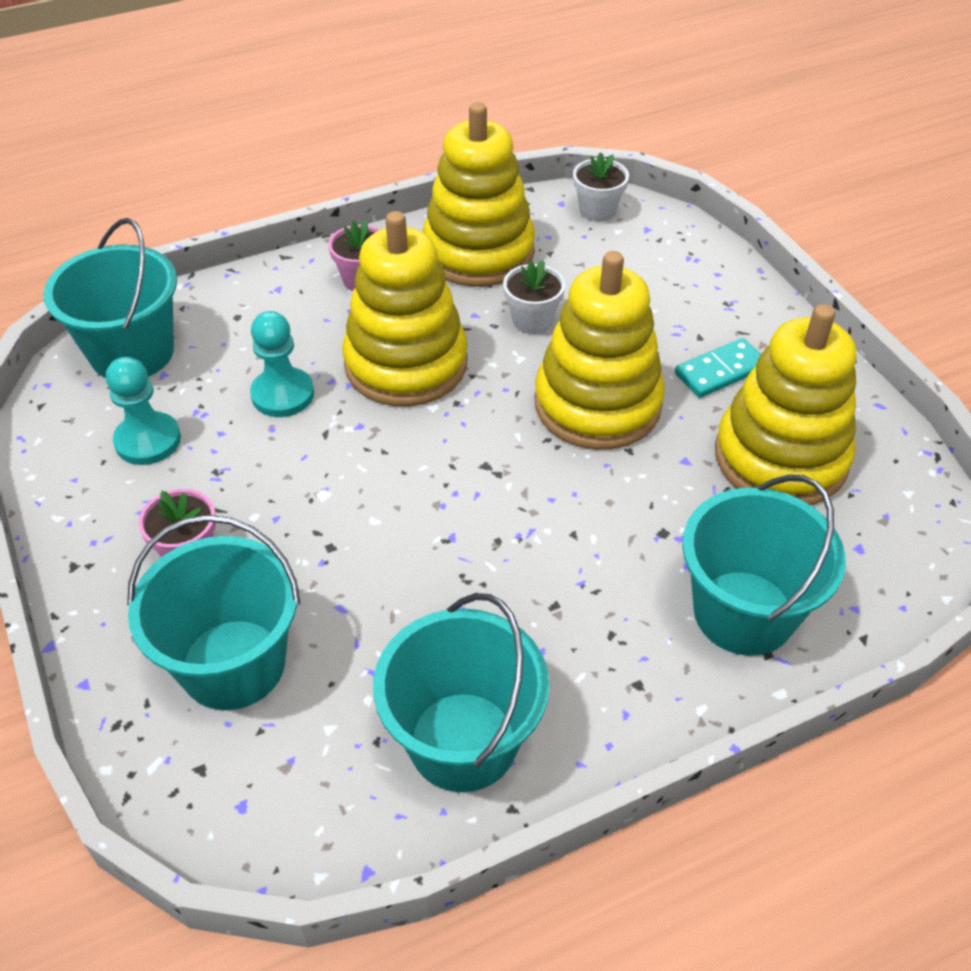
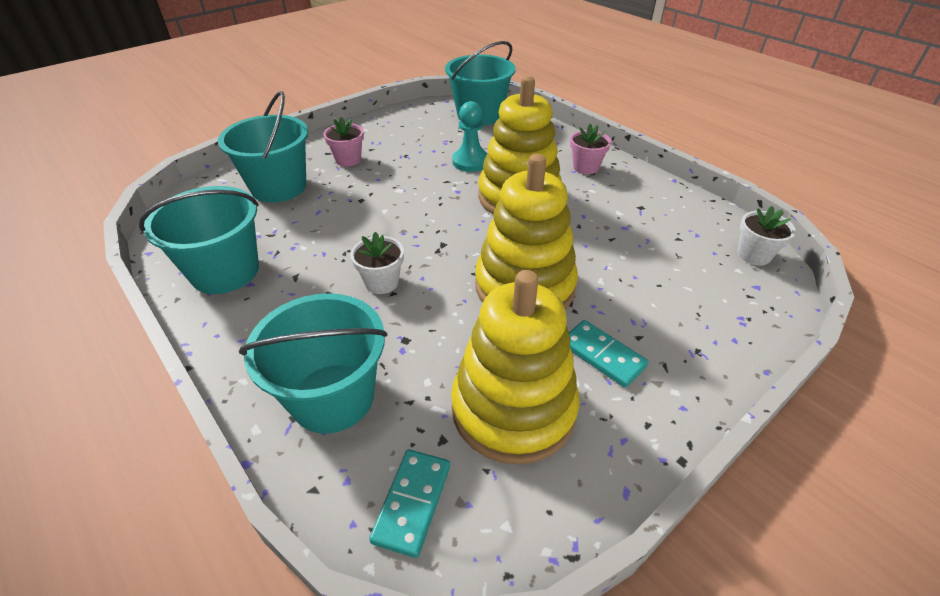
camera: 75 degrees right, 5 degrees down
(148, 440) = (420, 133): turquoise pawn -> none
(478, 252) = (650, 206): yellow stacking toy -> none
(532, 320) = (595, 241): white flower pot -> white flower pot (382, 282)
(883, 557) = (412, 503): none -> turquoise domino

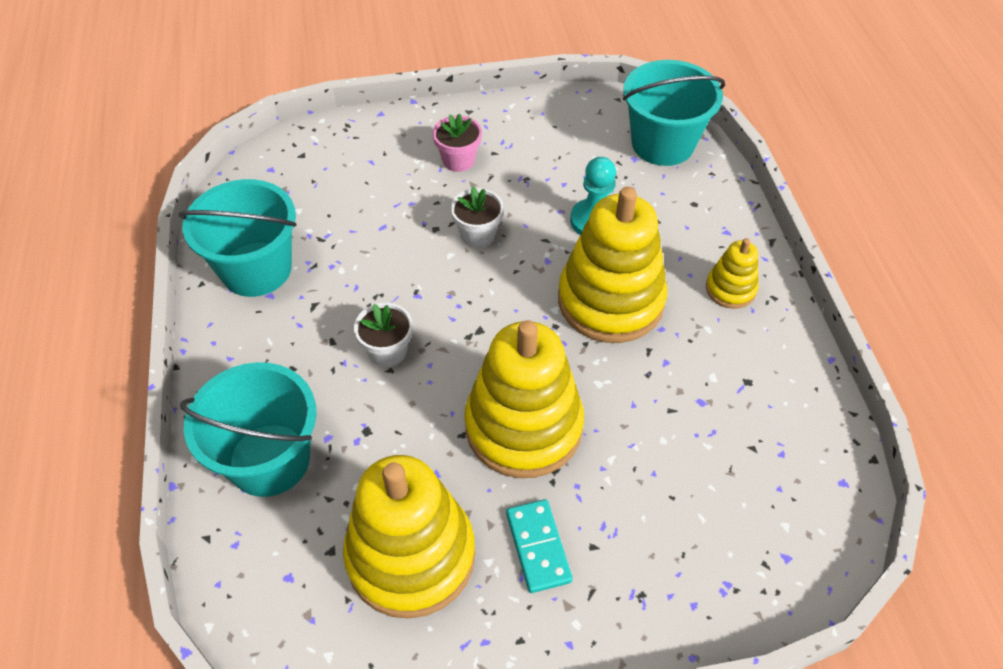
camera: 30 degrees right, 10 degrees up
(278, 187) = (363, 173): turquoise bucket -> none
(412, 503) = (271, 593): turquoise domino -> none
(585, 167) = (730, 289): pink flower pot -> yellow stacking toy
(753, 255) = (826, 515): white flower pot -> white flower pot (478, 235)

